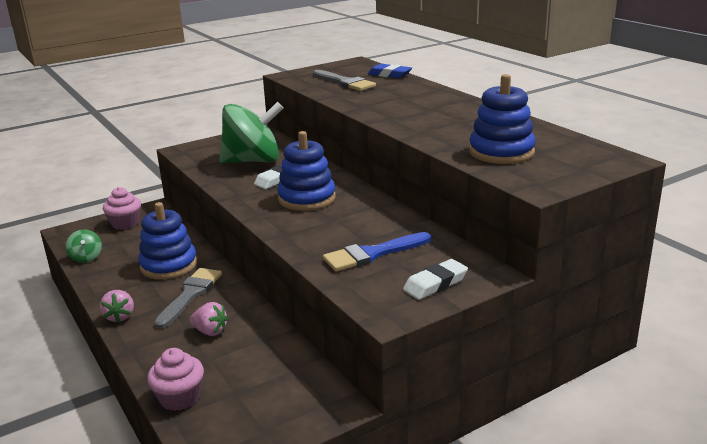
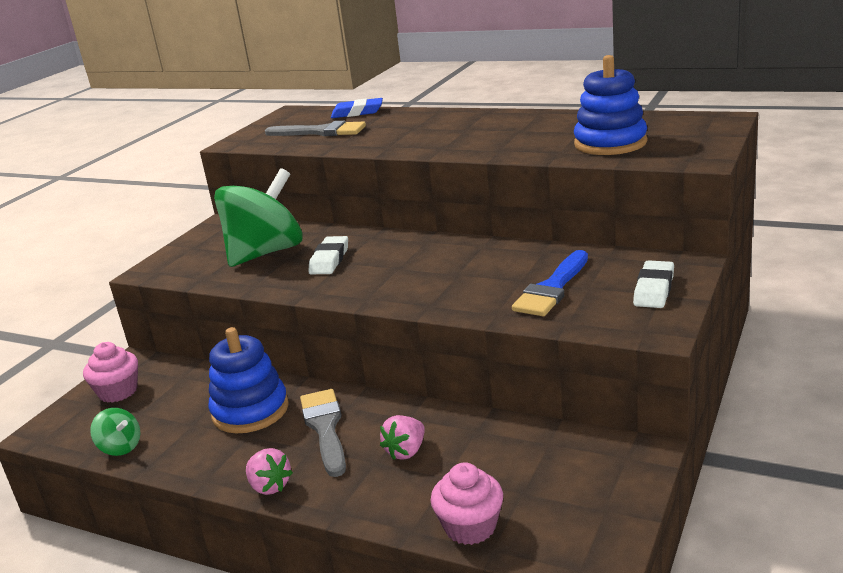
camera: 30 degrees left, 0 degrees up
(210, 331) = (406, 451): pink strawberry -> pink strawberry turned 135 degrees clockwise
(307, 198) = (395, 266): blue stacking toy -> none

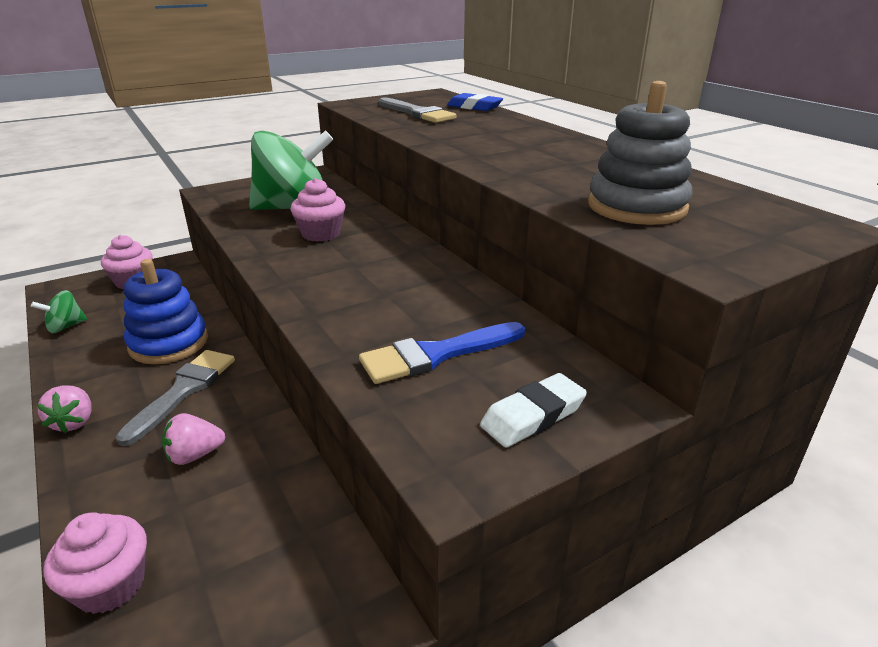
camera: 30 degrees right, 5 degrees up
(120, 447) = (65, 327): green spinning top -> green spinning top turned 75 degrees clockwise
(329, 260) = (321, 234): white eraser -> pink cupcake
(610, 143) = (636, 207): blue stacking toy -> grey stacking toy

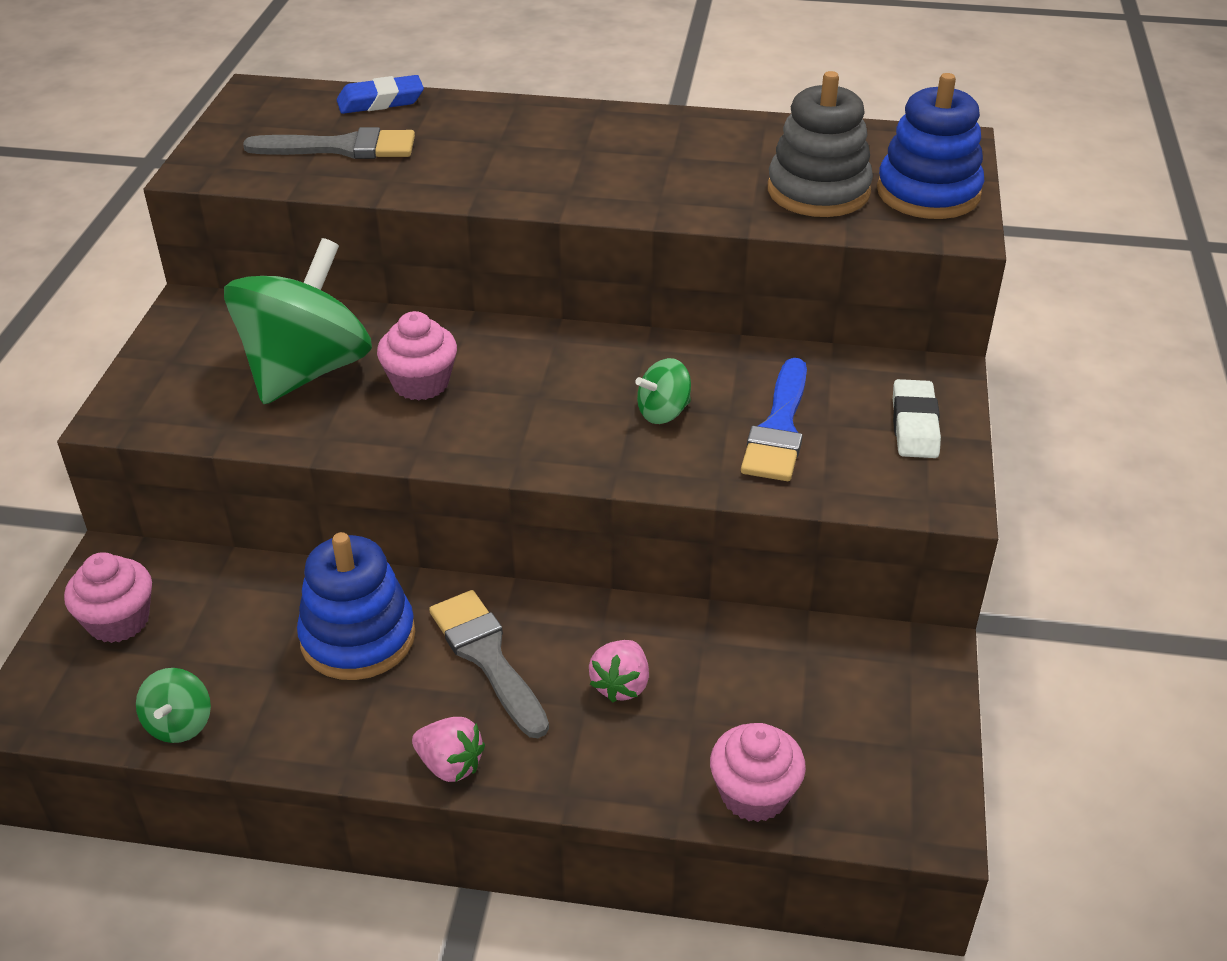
camera: 50 degrees left, 10 degrees up
(392, 306) = (663, 412): none -> green spinning top
(733, 240) = (928, 193): none -> blue stacking toy

